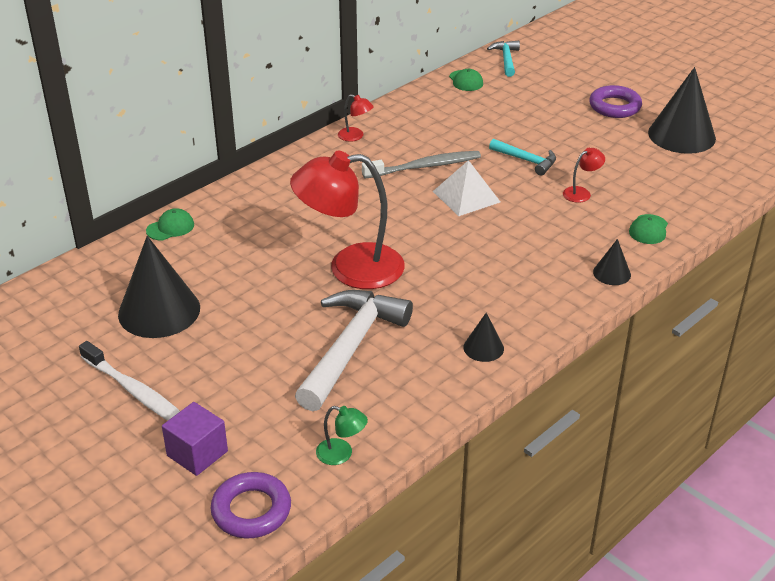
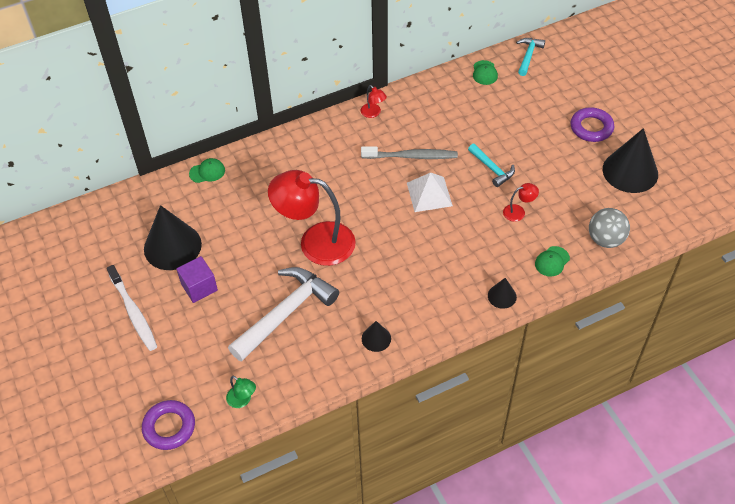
camera: 20 degrees right, 15 degrees up
(197, 453) = (153, 373): purple cube -> purple cube (199, 287)
(695, 198) = (605, 239): none -> grey ball

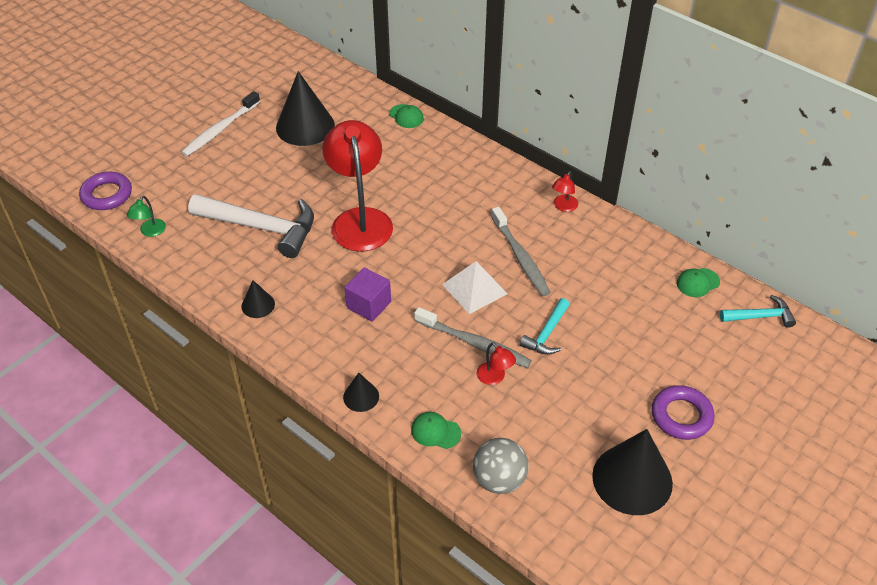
camera: 65 degrees right, 5 degrees down
(199, 287) = (266, 159): purple cube -> purple cube (369, 305)
(481, 212) = (474, 343): none -> grey toothbrush

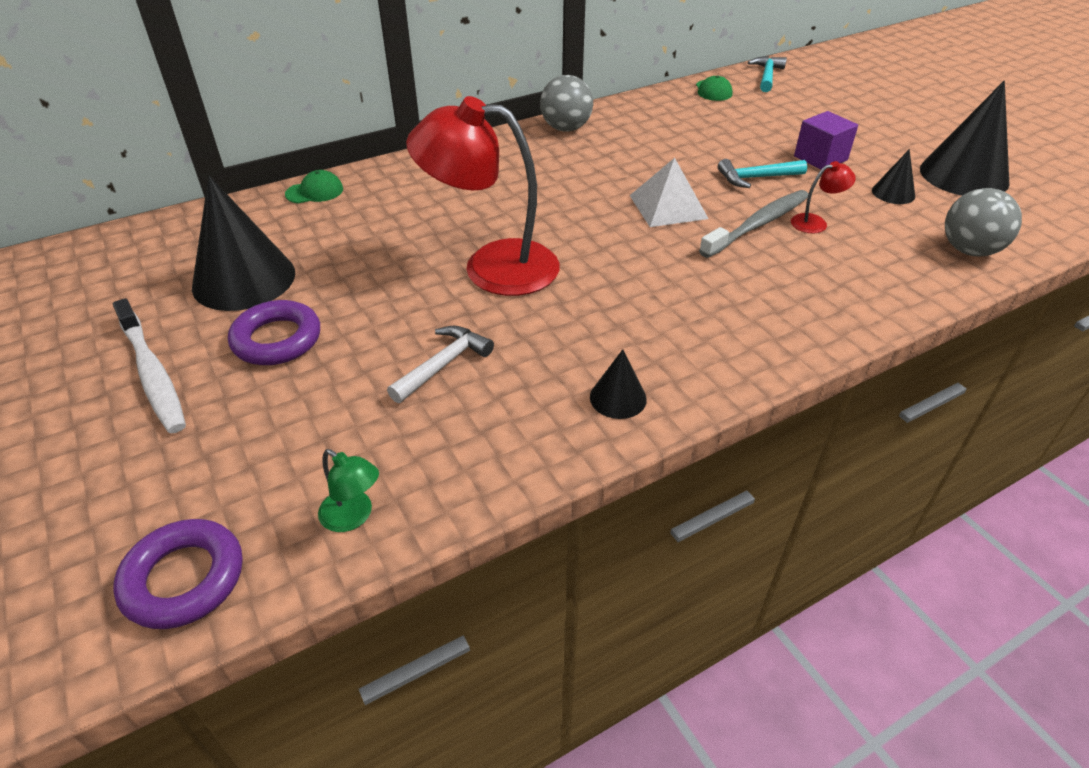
camera: 70 degrees left, 5 degrees down
(261, 227) = (443, 365): white hammer -> white hammer, size x0.51
(361, 396) = (830, 327): black cone -> black cone (893, 193)
(369, 305) = (662, 290): purple cube -> purple cube (820, 158)
(435, 431) = (895, 279): green cap -> none
(520, 257) = (630, 168): grey toothbrush -> none
(546, 334) = (756, 178): turquoise hammer -> turquoise hammer turned 120 degrees clockwise
(563, 207) = (566, 128): red lamp -> grey ball
(681, 416) = (883, 135): purple ring -> purple ring (277, 339)

